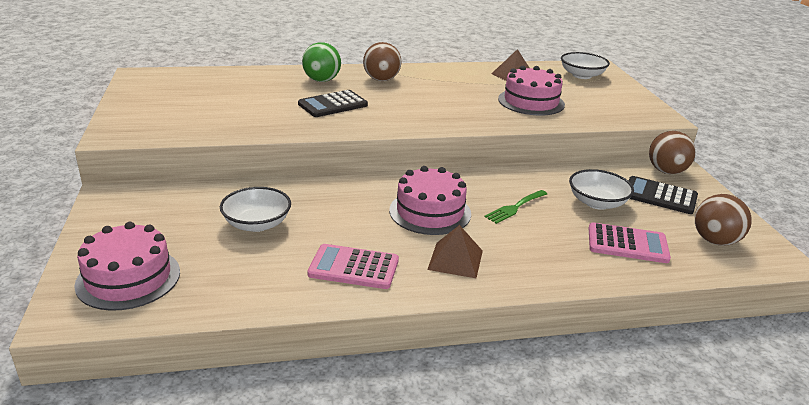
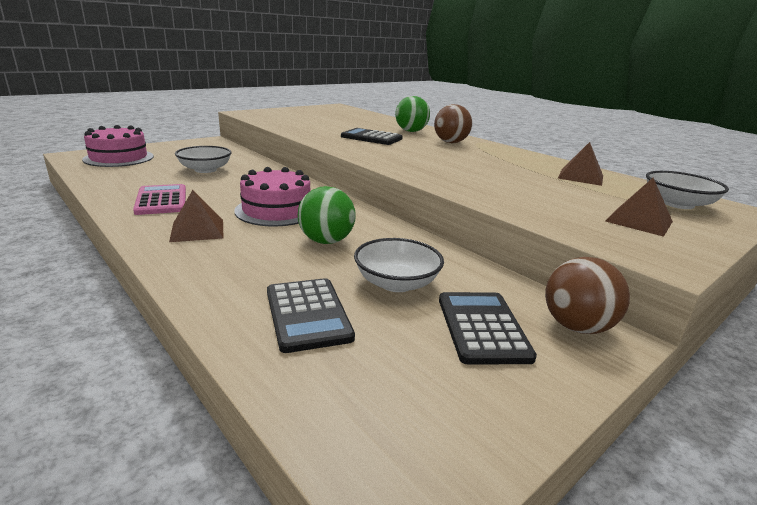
camera: 60 degrees right, 5 degrees down
(515, 208) = (326, 241): green fork -> green ball
(531, 102) = (527, 189): pink cake -> none
(605, 98) = (639, 221): none -> brown pyramid
(627, 244) = (307, 314): pink calculator -> black calculator
(715, 241) = (395, 396): brown ball -> none

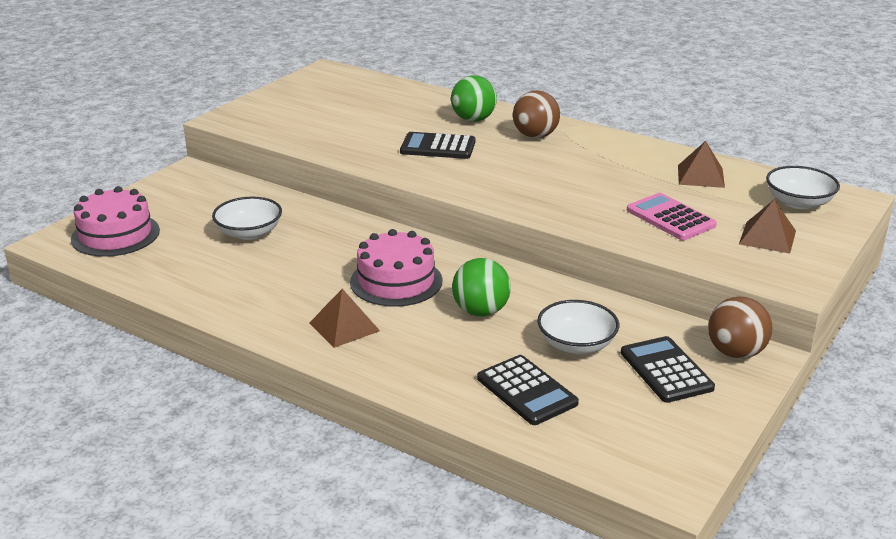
camera: 15 degrees left, 5 degrees up
(161, 200) = (259, 295): pink calculator -> pink calculator (670, 218)

